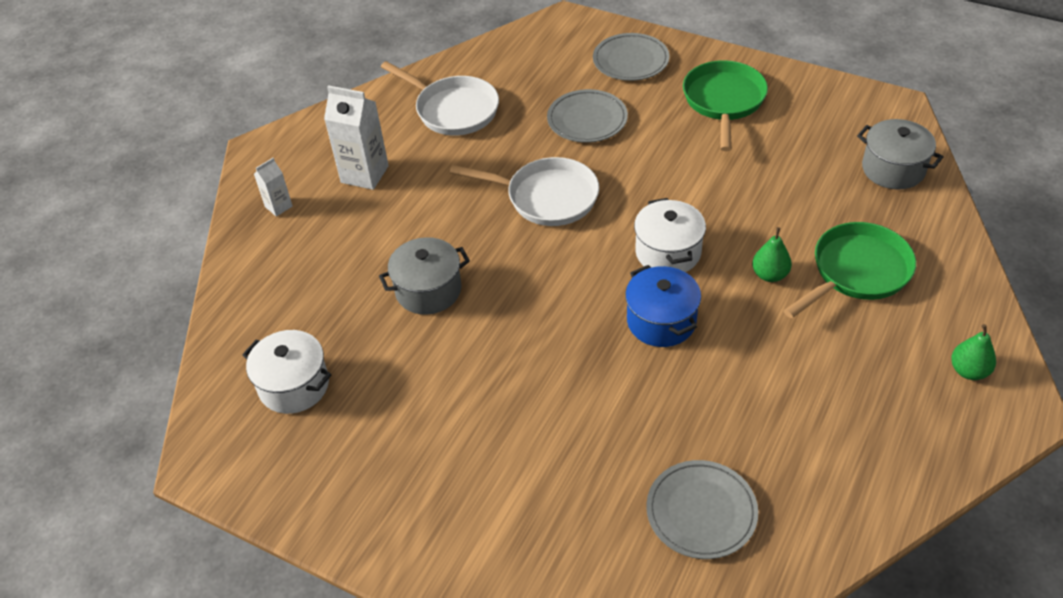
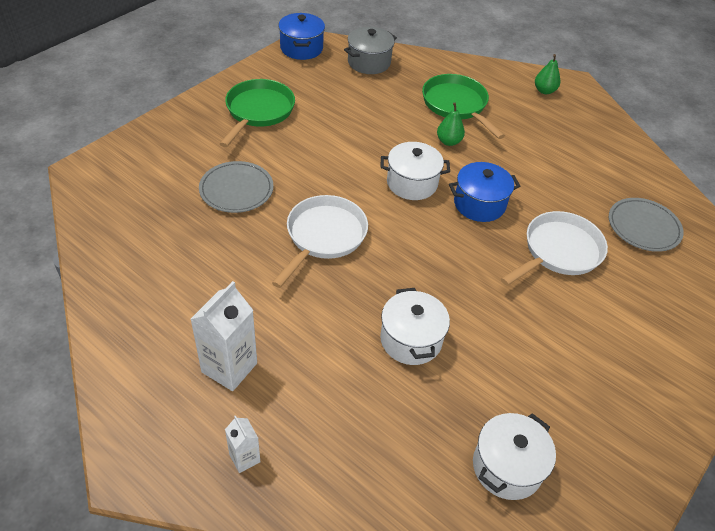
camera: 85 degrees left, 0 degrees up
(428, 290) = (411, 340): grey pot -> white pot
(453, 110) = (167, 277): white pan -> white pan (559, 251)
(630, 60) = (173, 146): grey plate -> none
(724, 101) = (258, 111): green pan -> green pan turned 90 degrees clockwise
(876, 104) = (301, 48): none -> blue pot

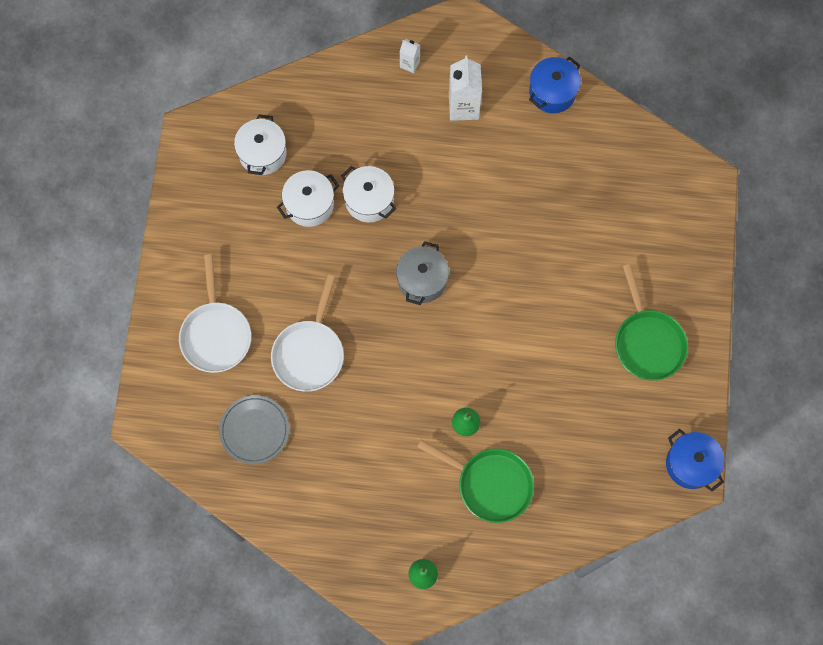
camera: 150 degrees right, 25 degrees up
(236, 190) = (585, 243): grey plate -> none
(323, 236) = (487, 245): white pan -> white pan (216, 334)
(369, 62) = (613, 491): grey pot -> grey pot (422, 280)
(412, 183) = (462, 348): white pot -> white pot (309, 204)
(479, 204) = (396, 362): blue pot -> blue pot (552, 92)

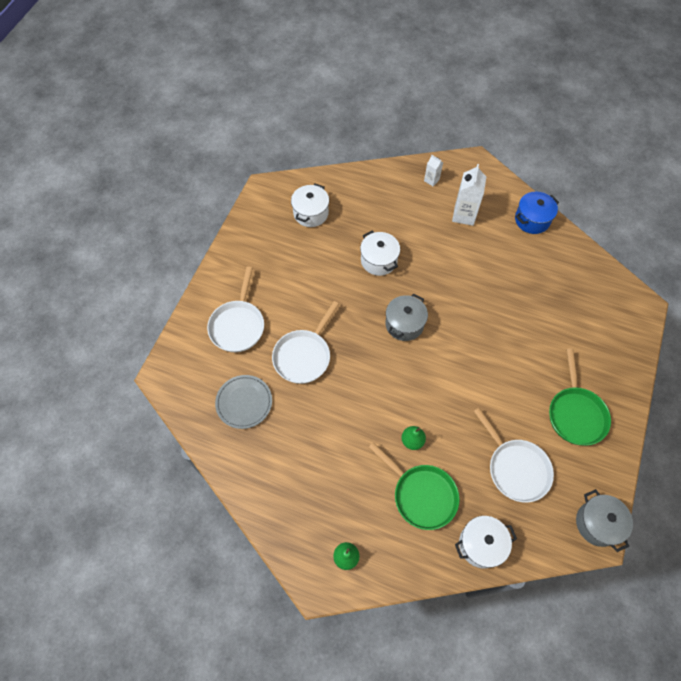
camera: 15 degrees right, 10 degrees down
(309, 204) = (334, 253): white pot -> white pot (481, 544)
(590, 425) = (515, 468): none -> white pan
(690, 464) = (597, 523): blue pot -> grey pot

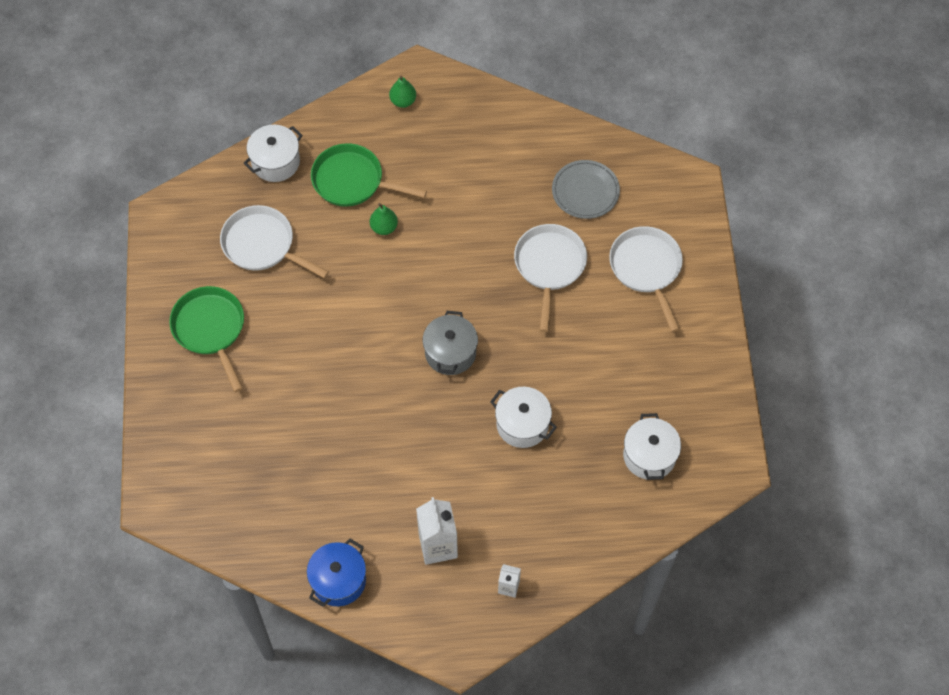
camera: 155 degrees right, 0 degrees up
(597, 523) = (161, 227): grey pot -> none

